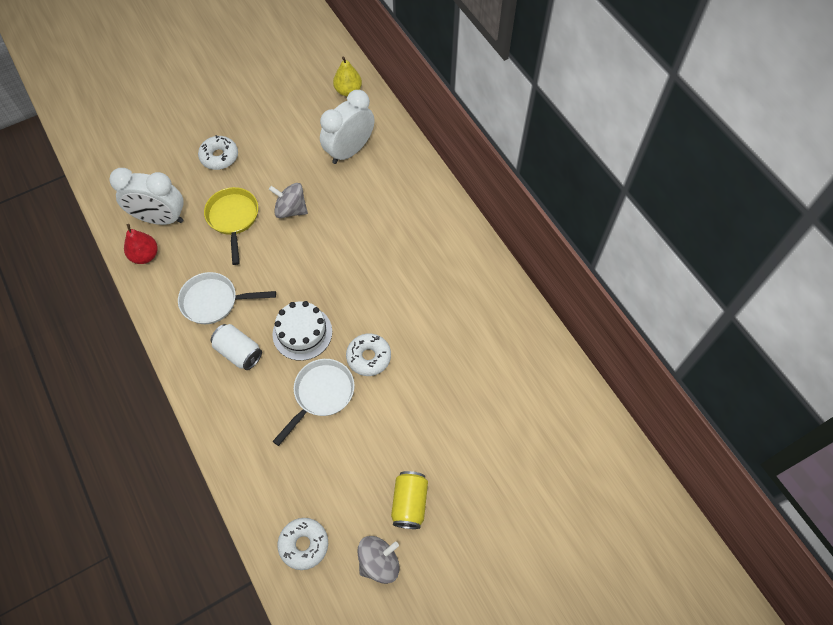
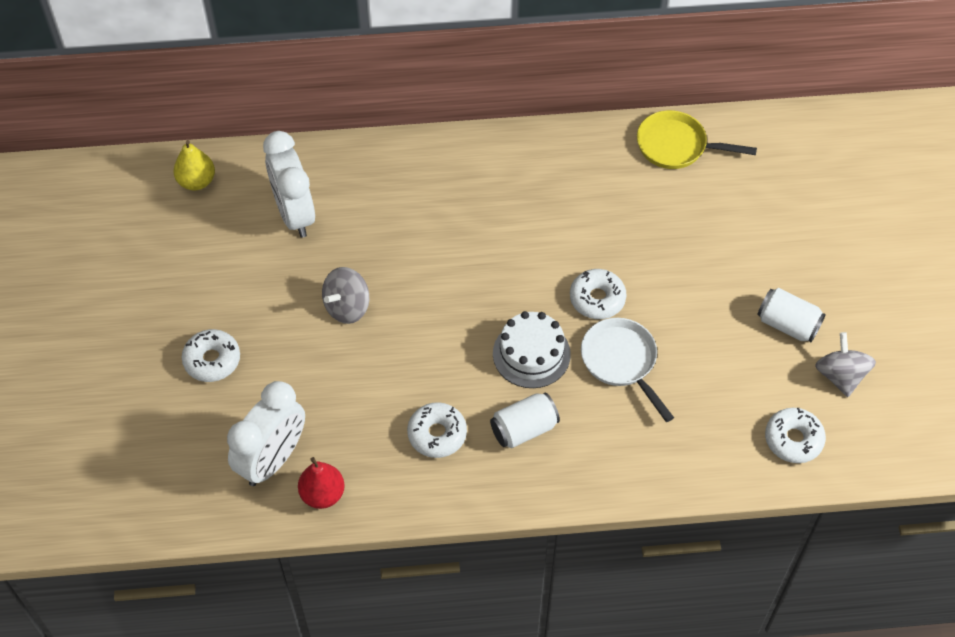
camera: 65 degrees left, 5 degrees down
(214, 301) = (437, 434): white pan -> white donut
(233, 218) = (323, 374): yellow pan -> yellow pan (676, 146)
(409, 503) = (787, 324): yellow can -> white can

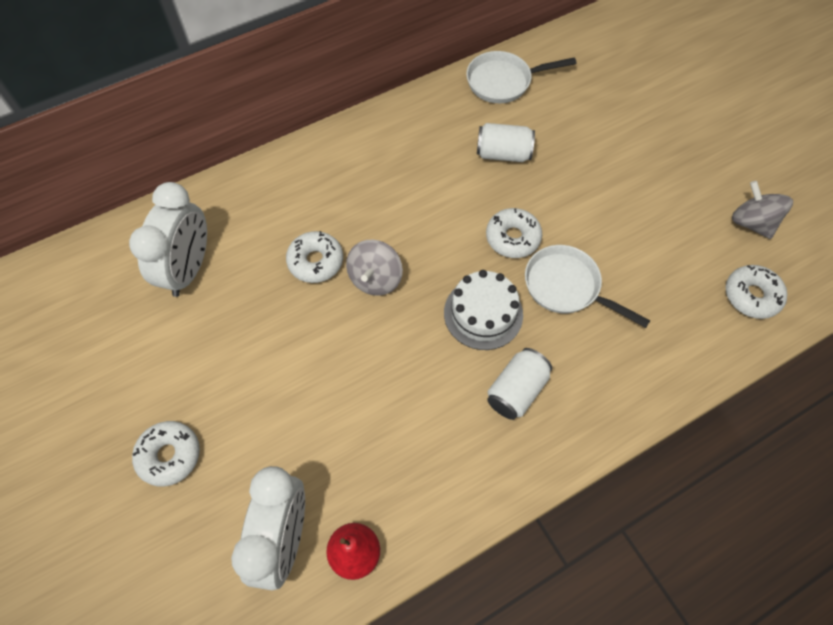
camera: 25 degrees left, 5 degrees up
(197, 181) = (74, 275): yellow pear -> none
(294, 214) = (189, 269): white clock -> white clock turned 120 degrees counterclockwise
(347, 307) = (285, 340): grey spinning top -> grey spinning top (375, 279)
(437, 434) = (437, 433): white donut -> white donut (315, 261)
(676, 146) = (503, 82): yellow pan -> white pan
(787, 324) = (683, 196): white can -> white can (503, 154)

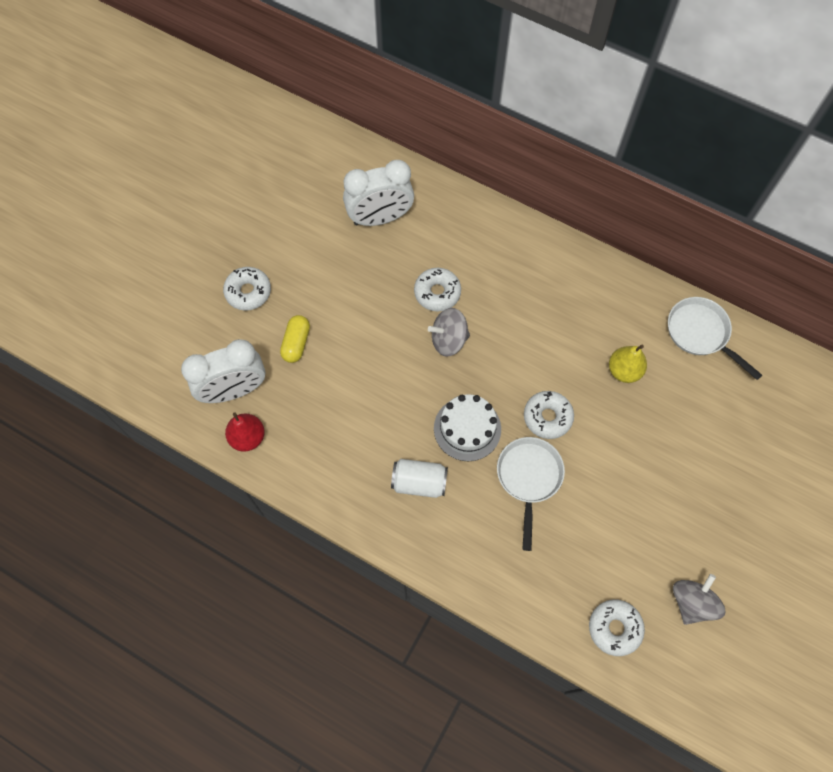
camera: 60 degrees right, 5 degrees up
(273, 434) = (296, 343): none -> yellow capsule
(503, 154) = (624, 371): white can -> yellow pear

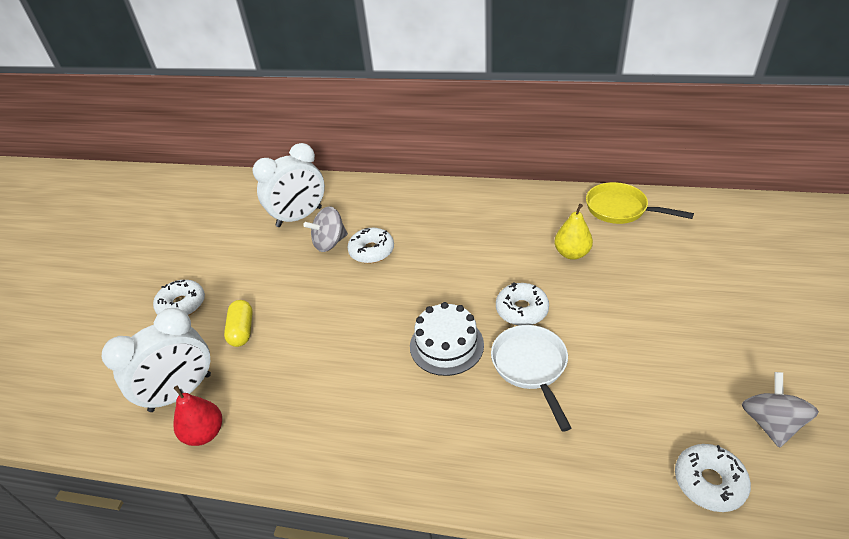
camera: 15 degrees left, 25 degrees down
(419, 482) = (416, 411): white can -> none
(449, 340) = (397, 281): grey spinning top -> grey spinning top (329, 243)
(700, 333) = (620, 209): white pan -> yellow pan

